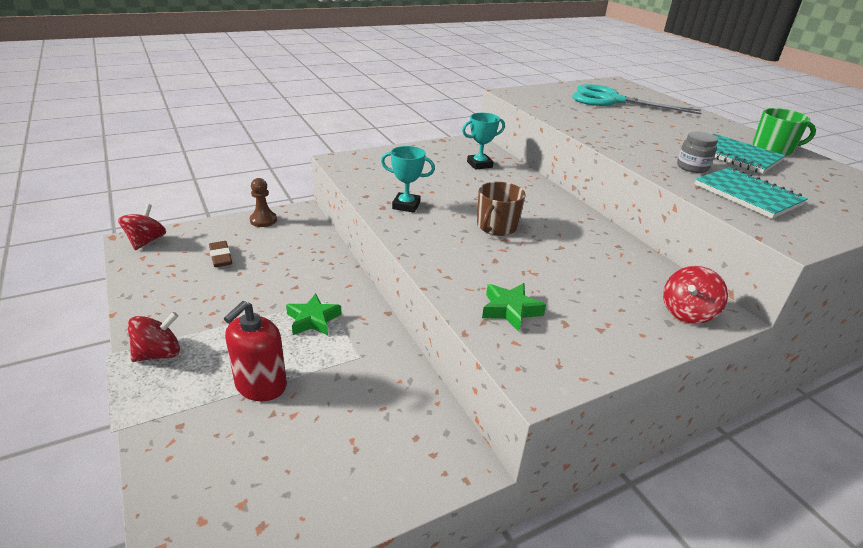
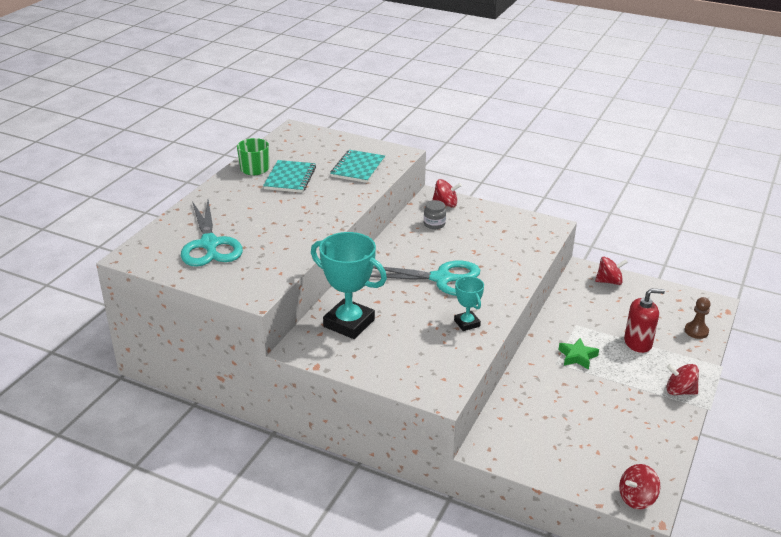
camera: 125 degrees left, 0 degrees up
(221, 257) = (591, 441): brown eraser -> none
(263, 220) = (523, 460): brown pawn -> brown pawn (696, 331)
(402, 470) = (609, 281): none -> red spinning top
(479, 164) = (349, 323): turquoise trophy -> turquoise trophy, size x1.90
(496, 227) = (441, 279): brown mug -> turquoise scissors
(510, 310) = (517, 246): green star -> none
(692, 167) = (336, 188): grey jar -> grey jar (434, 224)

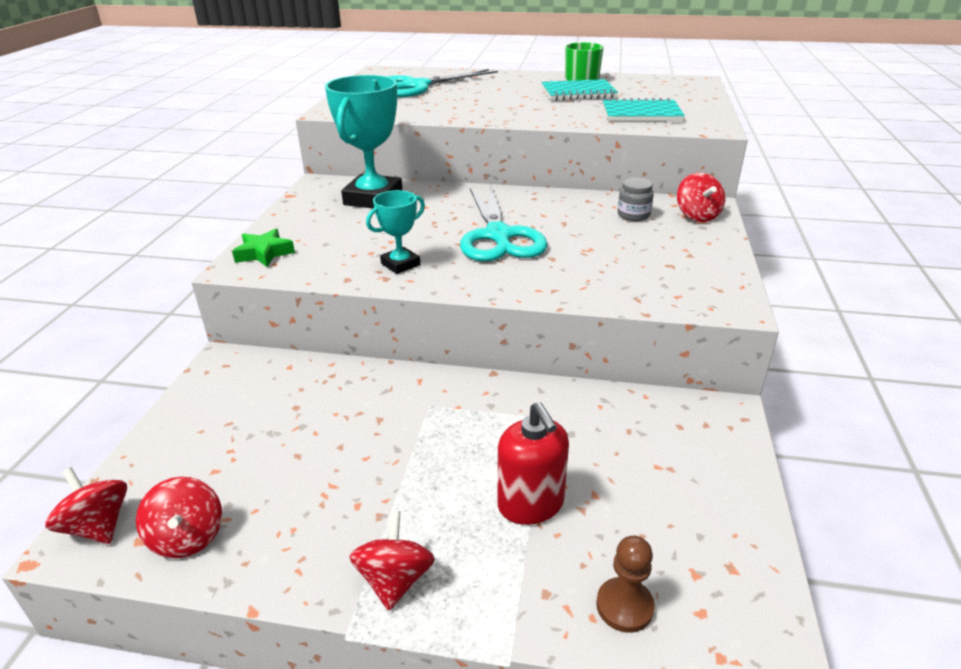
camera: 75 degrees right, 0 degrees up
(577, 357) = (454, 427): green star -> green star (264, 253)
(609, 281) = (713, 449): red spinning top -> red spinning top (188, 537)

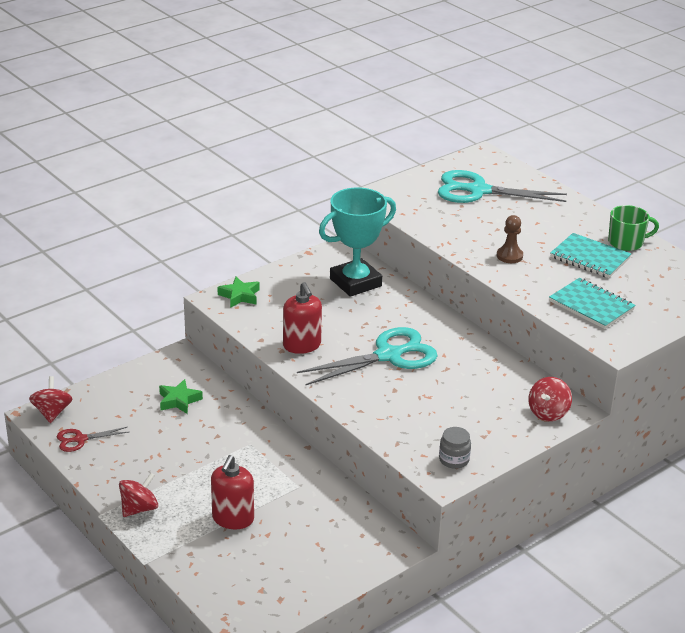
camera: 40 degrees right, 0 degrees up
(188, 537) = (80, 439): red spinning top -> red scissors
(281, 407) = (179, 400): none -> green star
(400, 264) = (302, 345): turquoise trophy -> red soap dispenser
(498, 236) = (388, 356): turquoise scissors -> turquoise scissors turned 150 degrees counterclockwise
(624, 606) = (214, 578): brown pawn -> brown pawn (509, 256)
(633, 215) = (504, 388): grey jar -> grey jar (454, 460)

